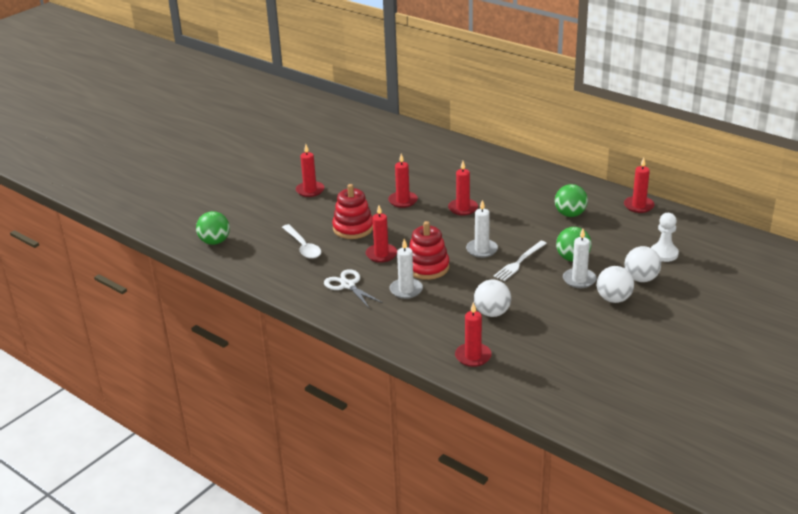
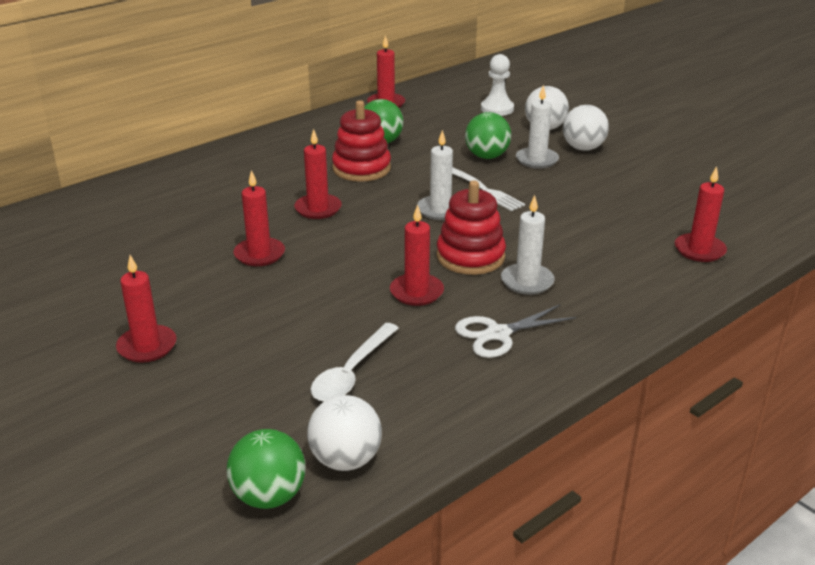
camera: 80 degrees left, 0 degrees up
(303, 247) = (351, 372): white spoon -> white spoon turned 135 degrees clockwise
(353, 228) = (318, 311): red stacking toy -> red stacking toy (361, 168)
(492, 313) = (599, 224): white ball -> white ball (345, 459)

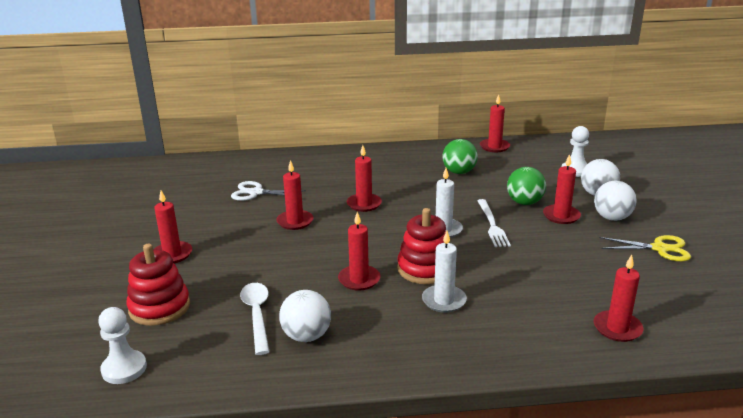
camera: 35 degrees right, 5 degrees down
(269, 496) = (124, 369): green ball -> white pawn
(345, 459) = (187, 367): white ball -> white ball (306, 336)
(351, 372) = (257, 315): white spoon -> white spoon turned 105 degrees clockwise
(361, 168) = (424, 186): red stacking toy -> red stacking toy (159, 307)
(498, 334) = (378, 329): white scissors -> white scissors (256, 193)
(537, 160) = (561, 216): white candle -> red candle
(654, 165) = (659, 248): none -> yellow scissors

